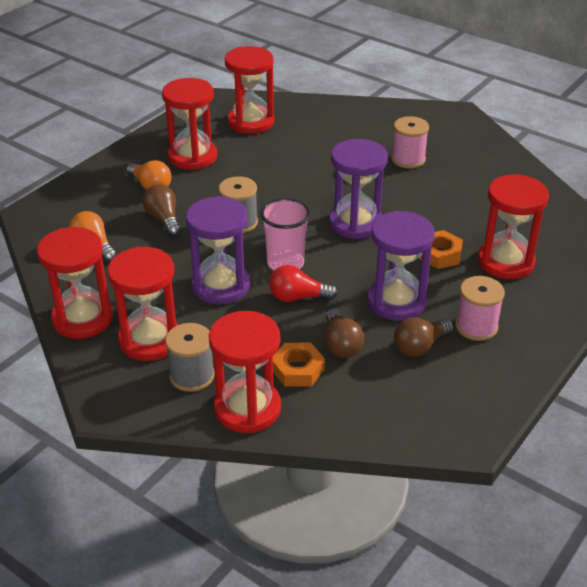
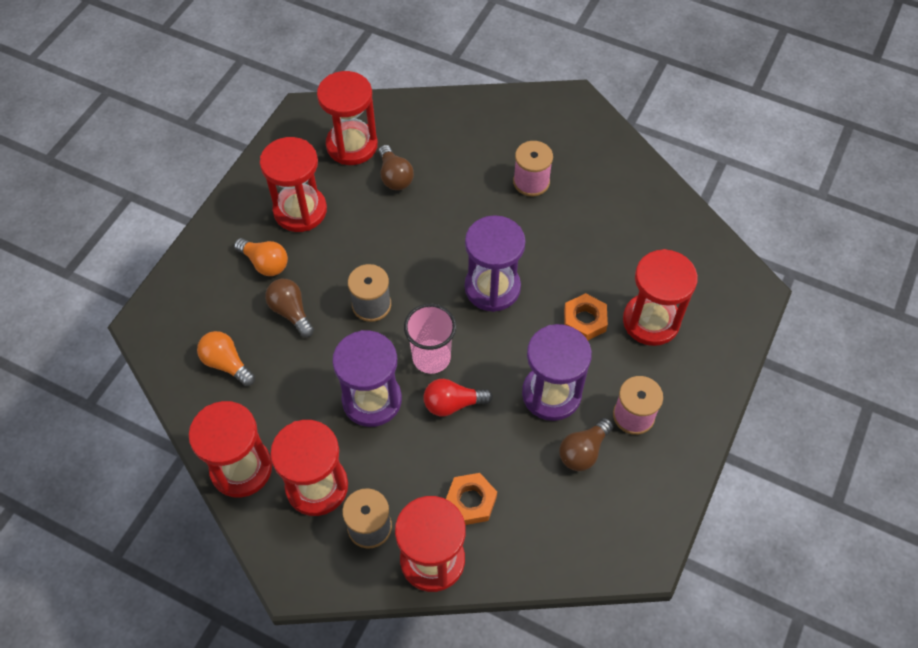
camera: 10 degrees left, 20 degrees up
(341, 345) = (507, 461): brown light bulb -> brown light bulb (395, 177)

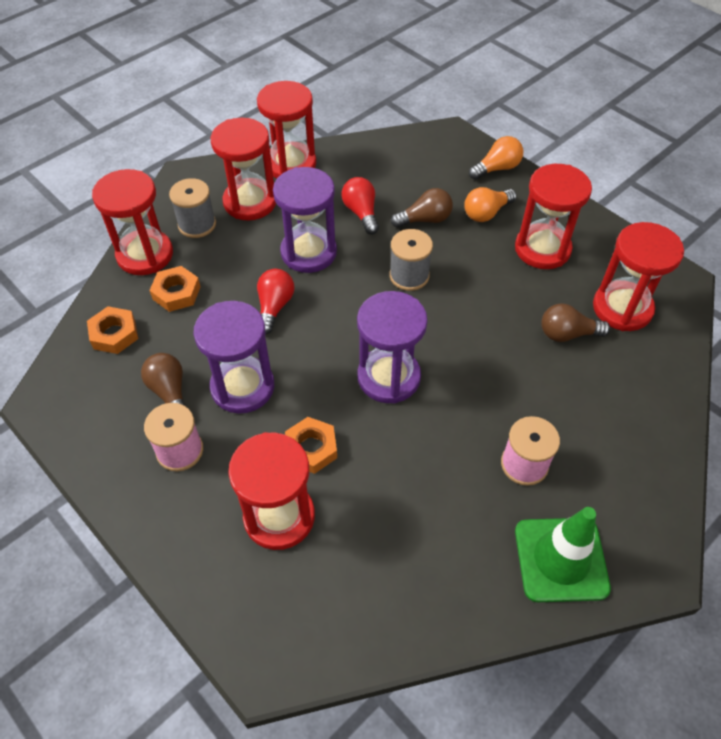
camera: 110 degrees right, 5 degrees down
(226, 363) = (390, 172): orange light bulb -> orange light bulb (497, 168)
(299, 371) = (361, 213): none -> red light bulb
(431, 357) = (330, 304): pink cup -> none
(544, 534) = (114, 334): none -> orange nut
(594, 149) = (561, 559): none -> green traffic cone

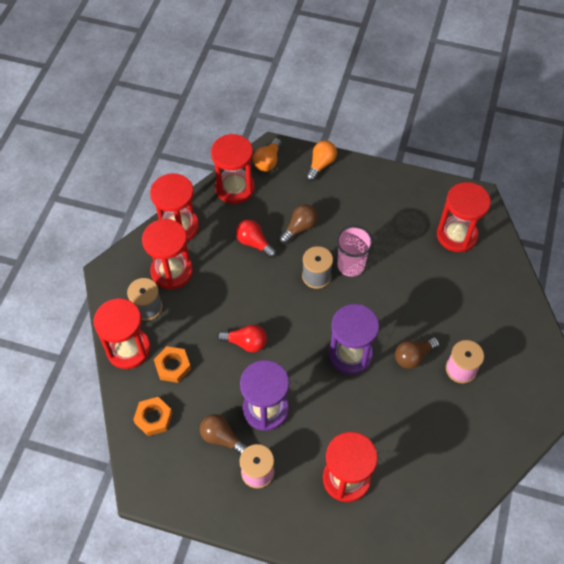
camera: 30 degrees left, 5 degrees up
(274, 307) = (246, 343): red light bulb -> red light bulb turned 120 degrees clockwise
(308, 252) = (240, 291): purple hourglass -> none
(311, 448) = (335, 426): orange nut -> none
(459, 283) = (351, 265): none -> pink cup
(486, 213) = (335, 204): orange light bulb -> orange light bulb (268, 161)
(542, 249) = (386, 215): red hourglass -> red hourglass (234, 188)
(561, 559) = (512, 415): green traffic cone -> none
(567, 334) = (435, 270): brown light bulb -> brown light bulb (413, 356)

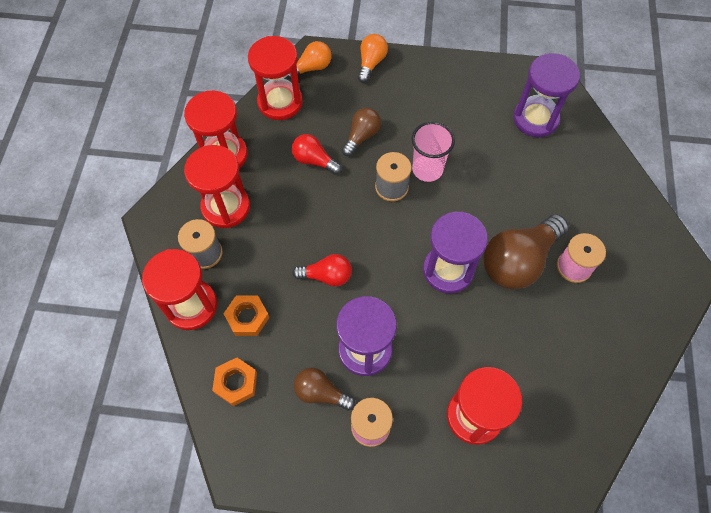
camera: 10 degrees left, 5 degrees up
(268, 161) = (311, 68): orange light bulb -> orange light bulb turned 135 degrees counterclockwise
(413, 356) = (518, 261): brown light bulb -> brown light bulb, size x1.83
(456, 235) = (535, 119): red hourglass -> purple hourglass

